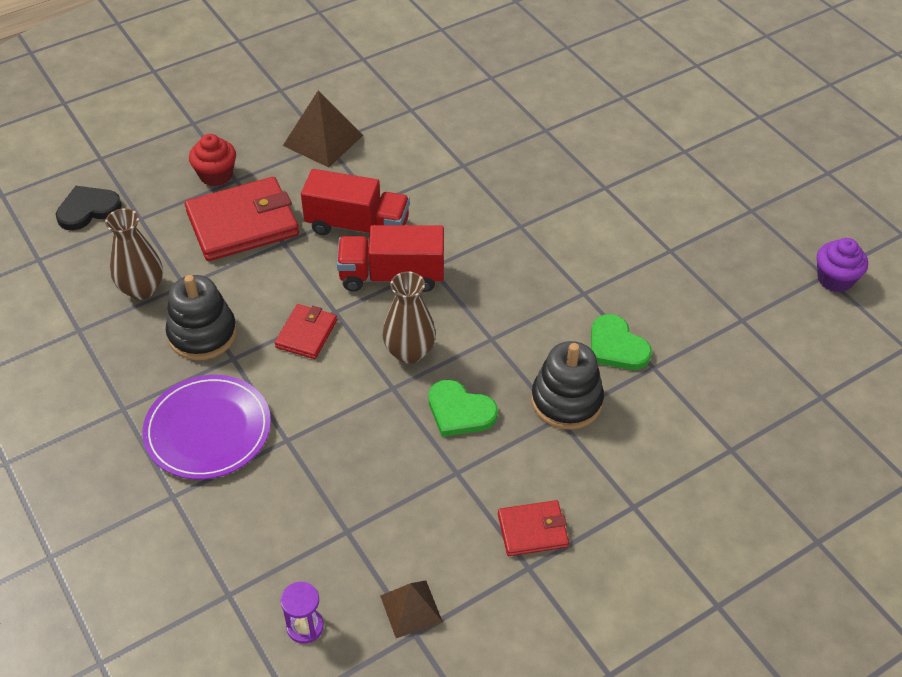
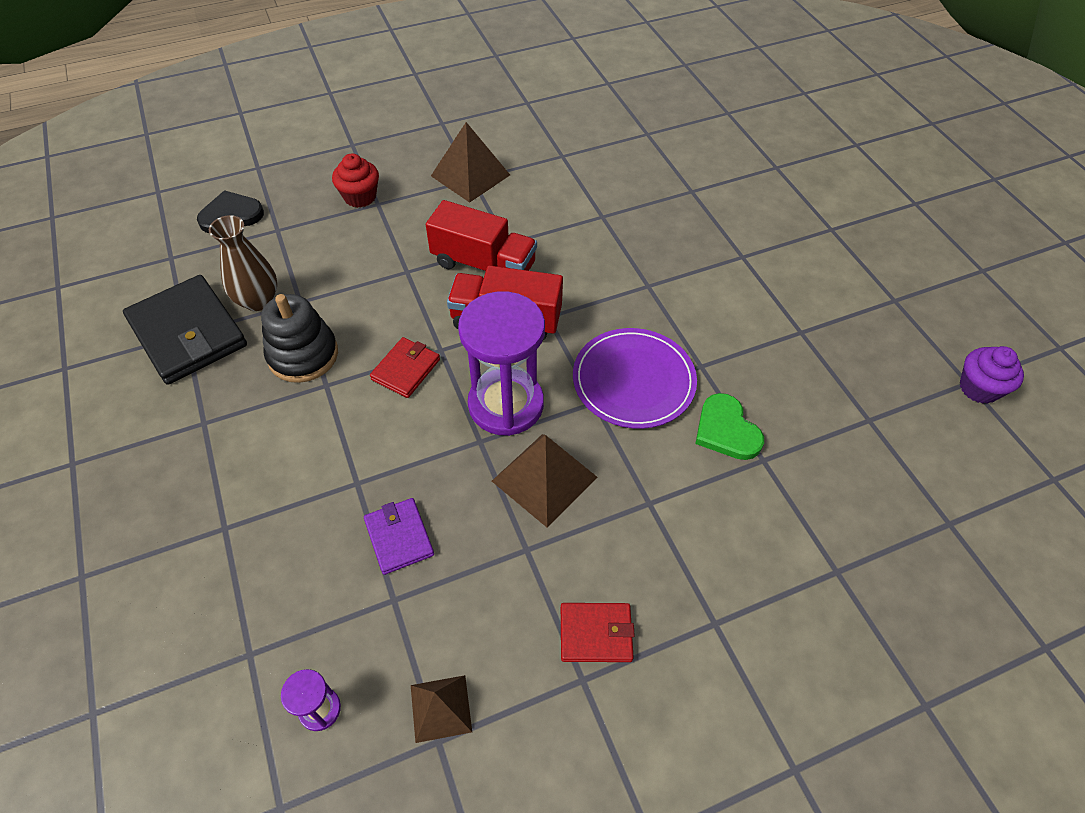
camera: 10 degrees right, 5 degrees up
(81, 329) = (188, 333): none -> black wallet
(208, 430) = (280, 459): purple plate -> purple plate (633, 380)
(242, 223) = (372, 247): red wallet -> none
(338, 480) = (399, 537): none -> purple wallet
(409, 352) = (506, 404): brown vase -> purple hourglass
(460, 411) = (544, 479): green heart -> brown pyramid
(566, 401) = (661, 484): black stacking toy -> none

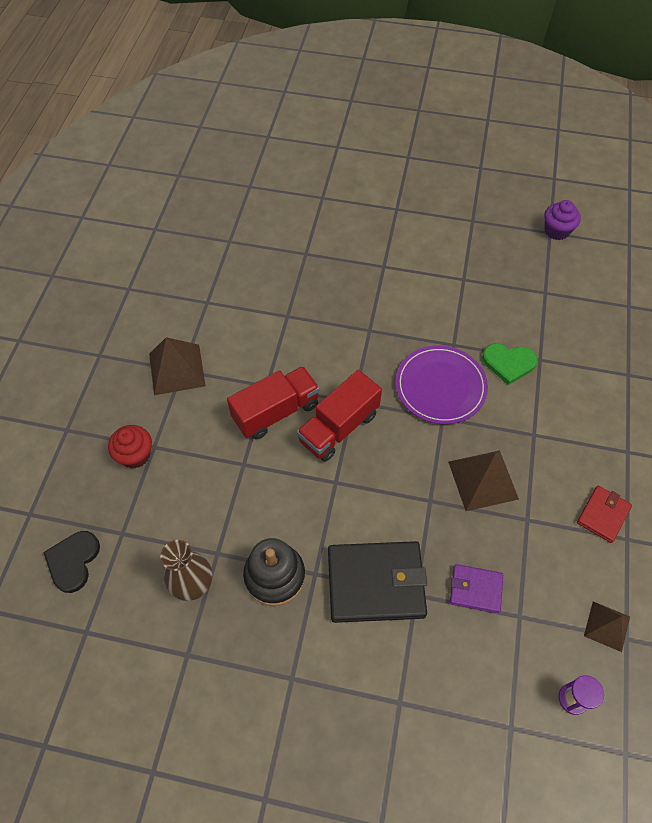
camera: 55 degrees left, 5 degrees up
(188, 333) = (188, 653): black wallet -> black wallet (375, 583)
(406, 369) = (338, 513): red wallet -> none
(506, 404) = (410, 468): purple hourglass -> none

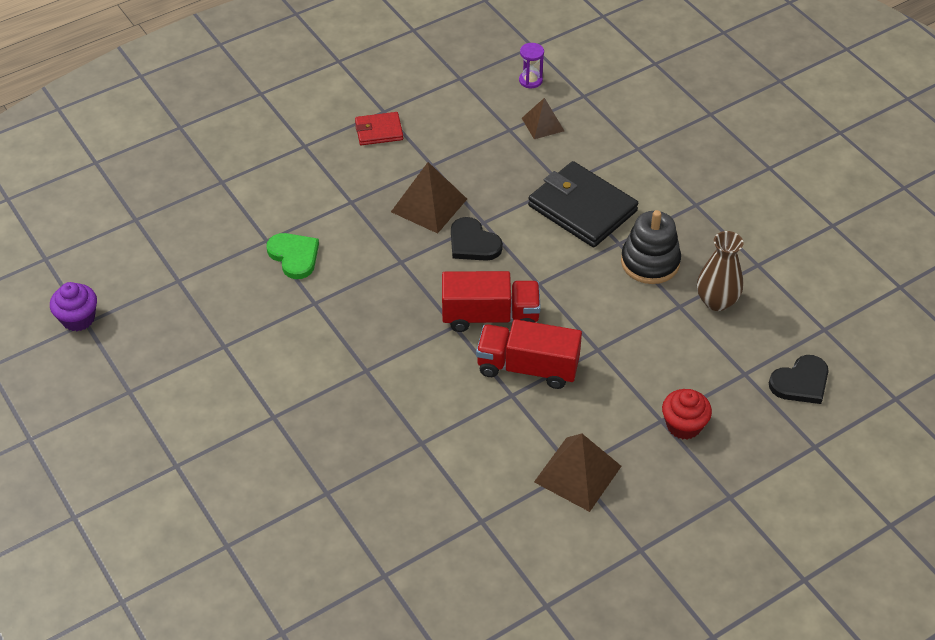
camera: 135 degrees left, 10 degrees down
(415, 475) = (473, 243): none -> black heart
(440, 386) = (371, 282): purple plate -> none
(475, 589) = (519, 159): purple wallet -> none
(607, 626) = (463, 89): brown pyramid -> brown pyramid (543, 124)

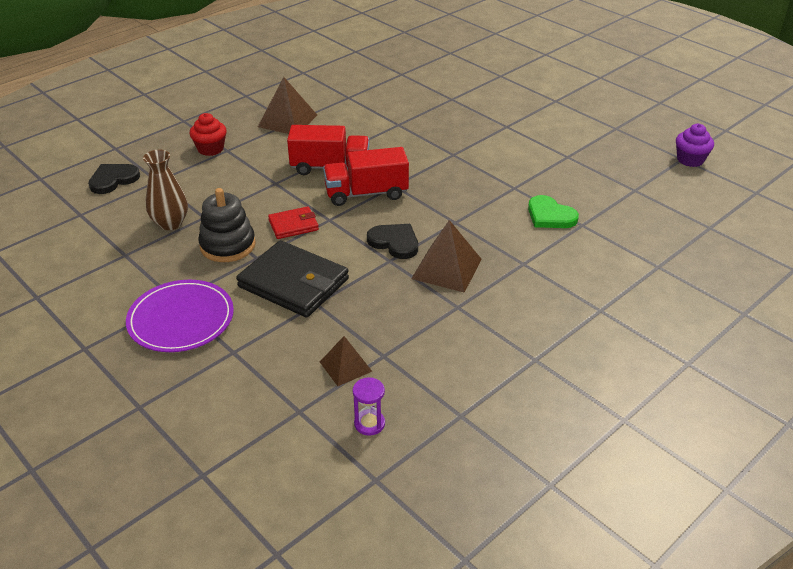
camera: 170 degrees right, 10 degrees down
(379, 131) = (529, 335): red wallet -> red wallet (293, 225)
(688, 184) = (181, 319): none -> purple plate

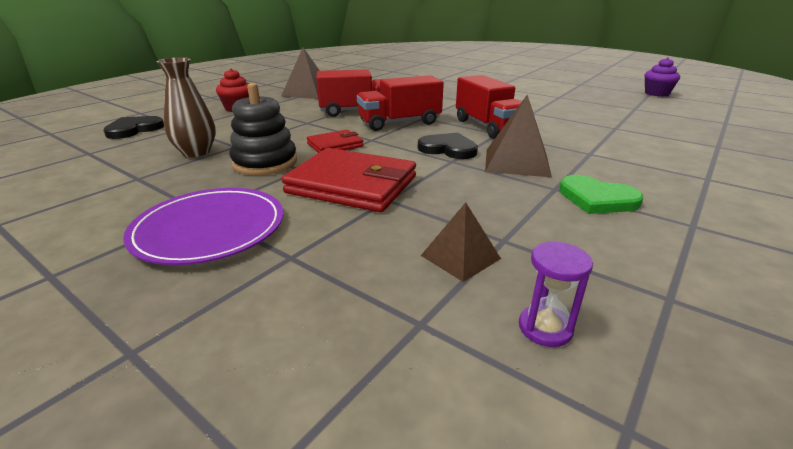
camera: 10 degrees left, 10 degrees down
(293, 283) = (352, 185): black wallet -> red wallet
(451, 209) = (487, 127): none -> red truck
(550, 216) = (581, 125): green heart -> green heart (597, 199)

